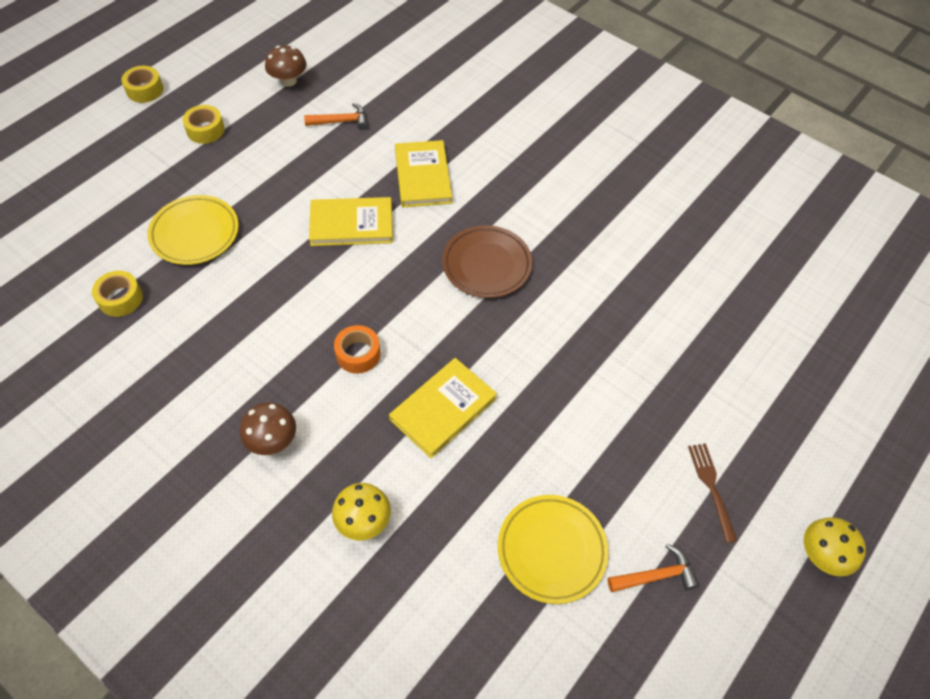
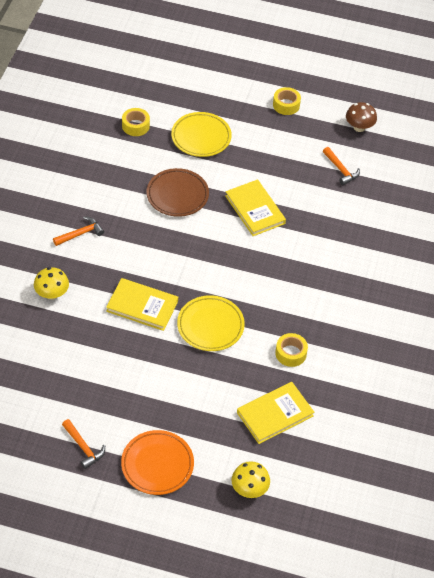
camera: 65 degrees right, 5 degrees down
(145, 90) = (300, 60): yellow tape -> yellow tape (290, 353)
(272, 440) = (80, 233): brown mushroom -> orange hammer
(358, 354) = (158, 250): orange tape -> none
(423, 176) = (320, 232): yellow book -> yellow book (275, 414)
(486, 265) = (264, 292): brown plate -> brown plate (177, 195)
(551, 550) = (75, 389): yellow plate -> yellow plate (210, 326)
(712, 488) = (157, 464): brown fork -> orange plate
(822, 555) = (138, 537): yellow mushroom -> yellow mushroom (249, 489)

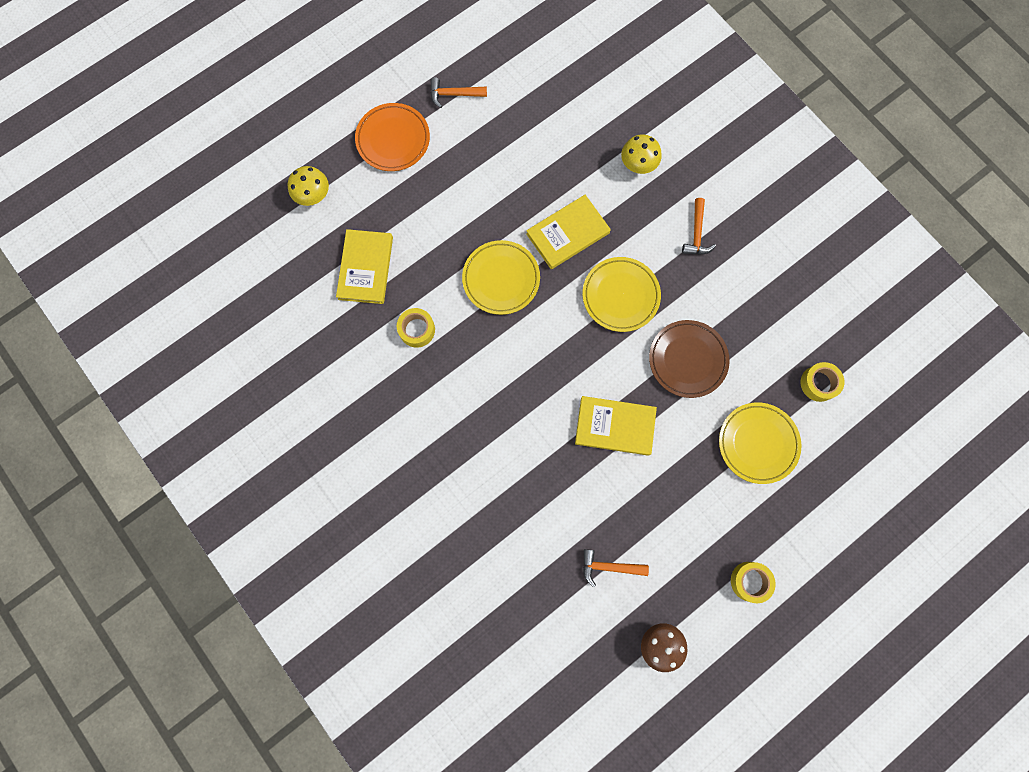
camera: 130 degrees right, 25 degrees up
(163, 252) = (620, 296): none -> yellow plate

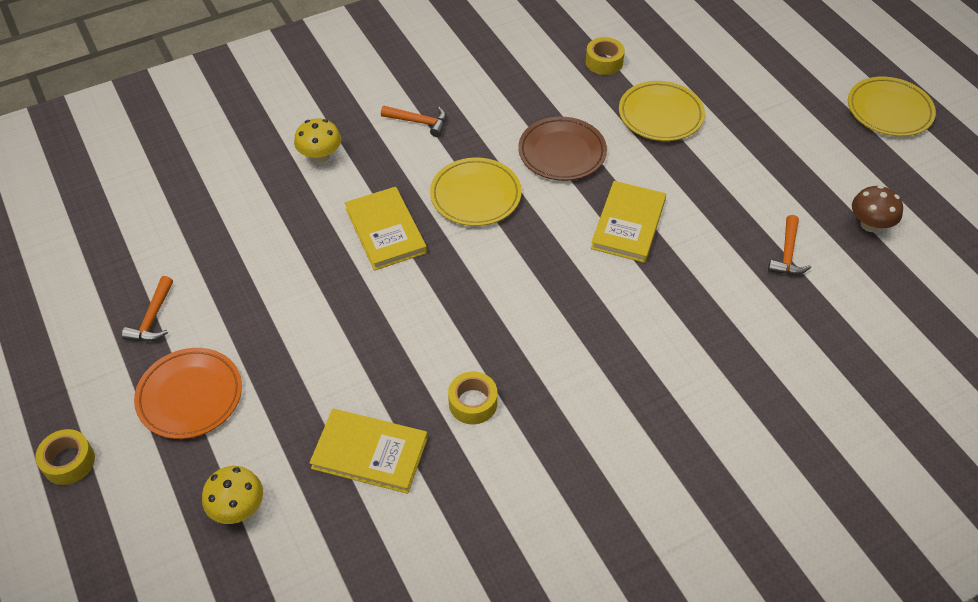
camera: 80 degrees left, 25 degrees down
(501, 279) = (426, 303): yellow plate -> yellow plate (889, 111)
(750, 581) = (803, 145): yellow tape -> yellow tape (69, 462)

